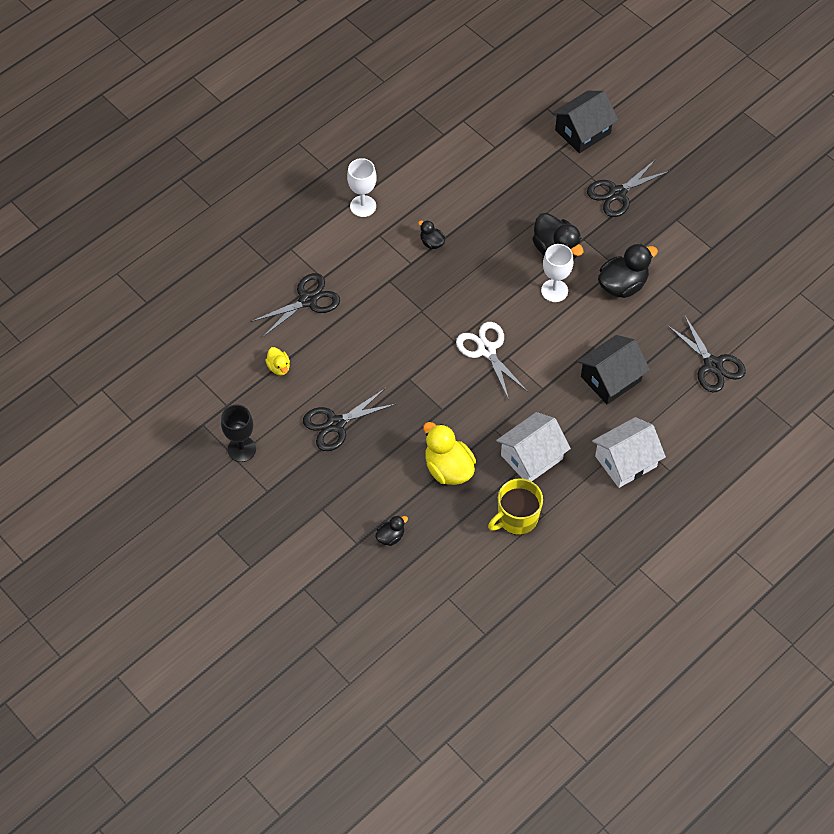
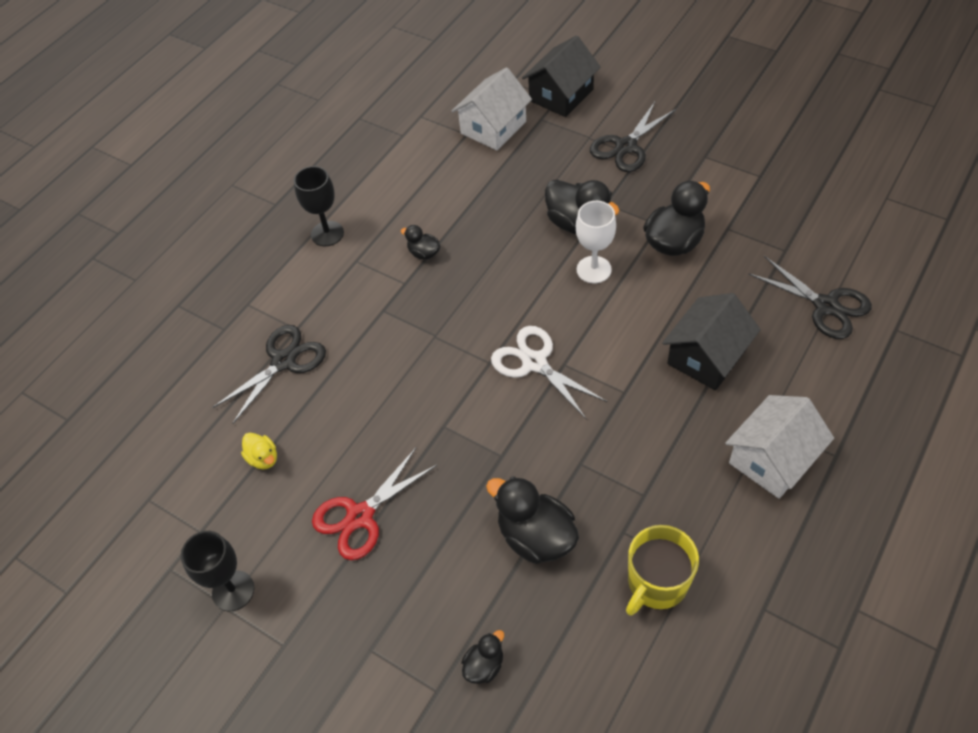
camera: 10 degrees left, 5 degrees down
(335, 424) = (360, 516): black scissors -> red scissors
(363, 206) = (327, 233): white goblet -> black goblet
(448, 468) = (536, 537): yellow duck -> black duck
(531, 457) = (644, 488): white house -> white house (493, 127)

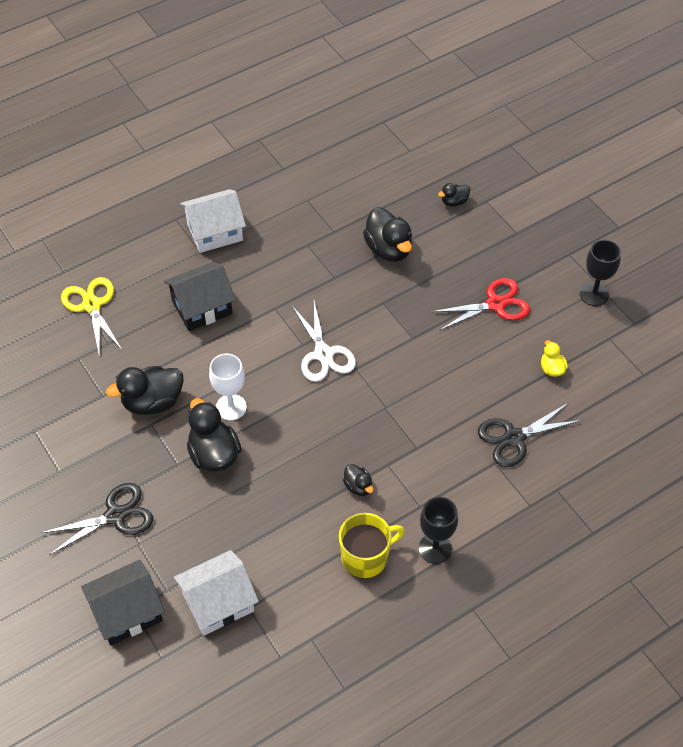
camera: 160 degrees left, 0 degrees up
(656, 583) = (333, 200): yellow mug -> yellow mug (365, 557)
(826, 306) = (92, 305): black scissors -> yellow scissors

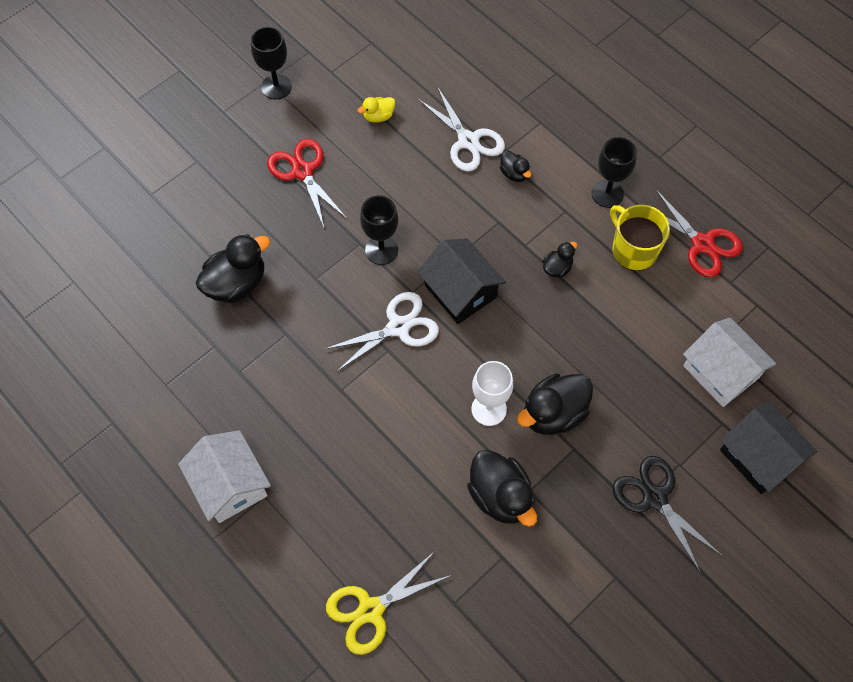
camera: 100 degrees left, 10 degrees up
(202, 307) = (353, 473): black house -> black house (460, 291)
(360, 623) = (702, 244): none -> red scissors
(403, 352) = (381, 250): none -> black goblet
(454, 202) = (155, 226): black duck -> black duck (514, 173)
(514, 438) = (468, 141): black scissors -> white scissors

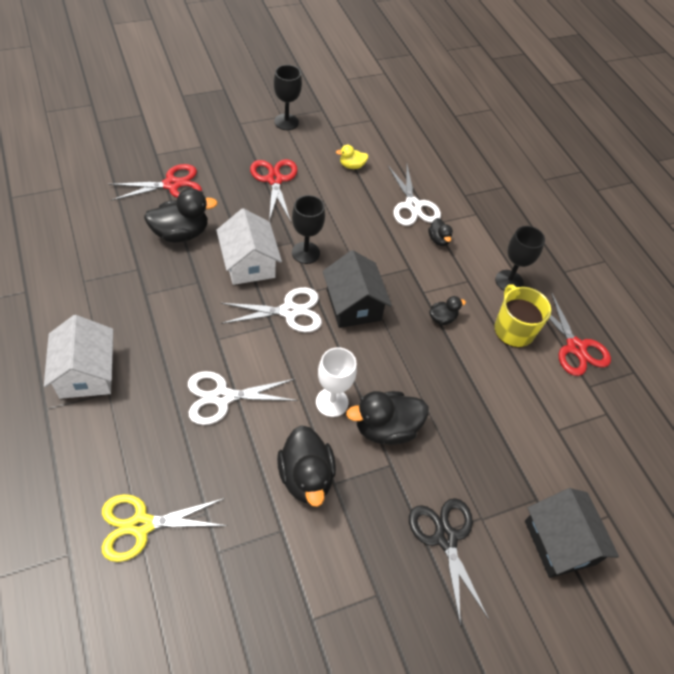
camera: 15 degrees right, 10 degrees down
(192, 226) = (172, 185): none -> red scissors
(379, 451) = (222, 397): none -> white scissors
(721, 372) = (552, 455): white house -> white house (249, 263)

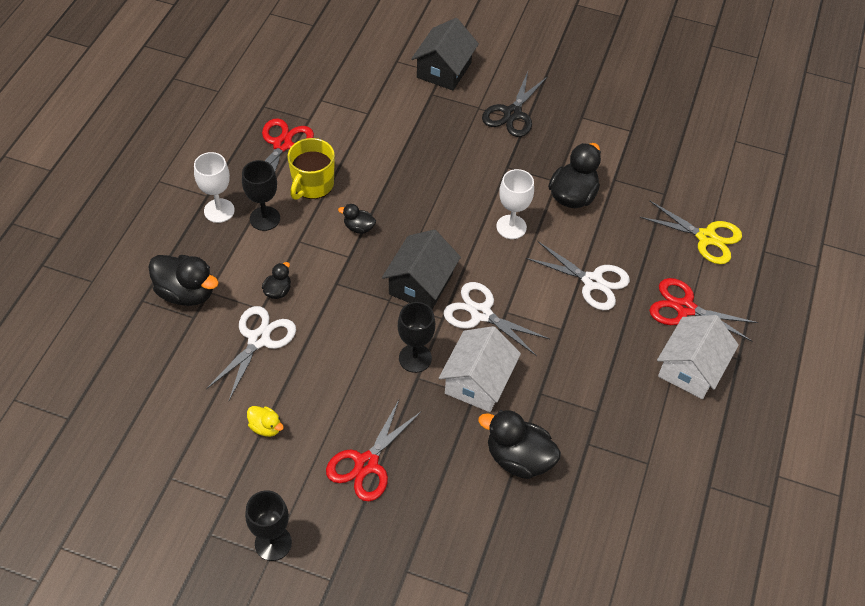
camera: 135 degrees left, 0 degrees up
(172, 185) = (483, 531): red scissors -> red scissors (684, 308)
(386, 428) = (488, 187): black duck -> black duck (186, 293)
(542, 266) = (219, 210): none -> white goblet

